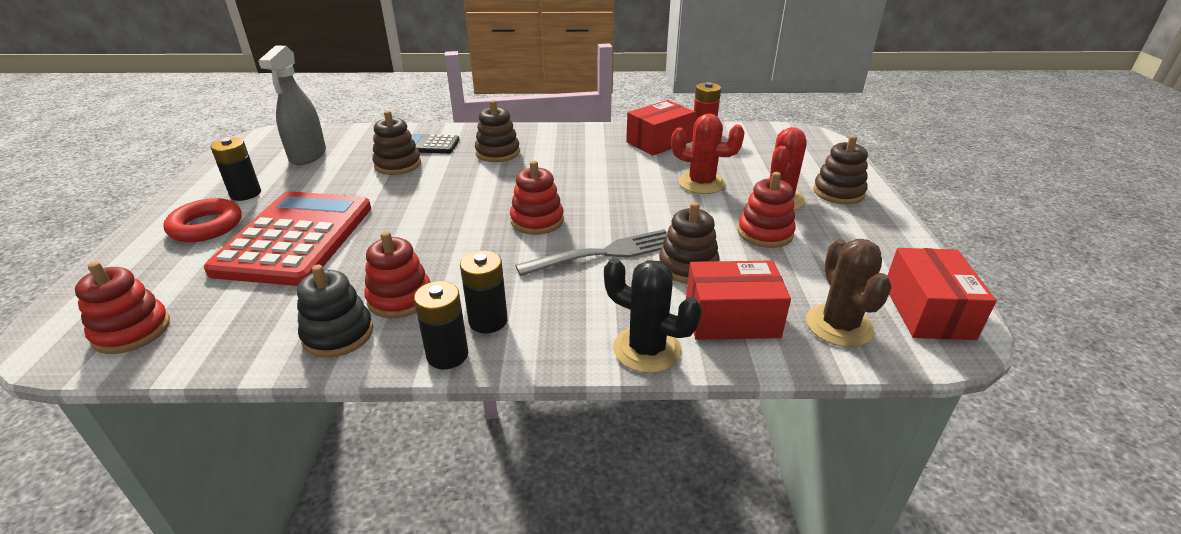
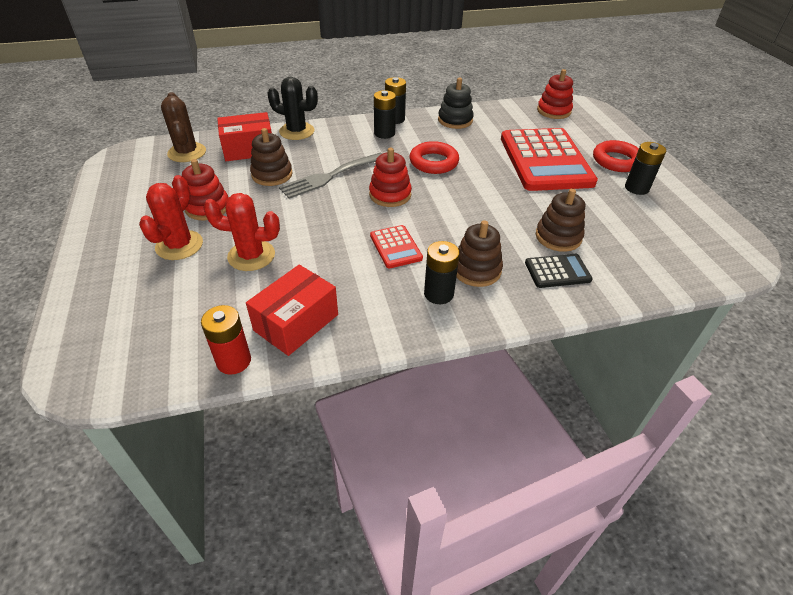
camera: 165 degrees right, 10 degrees up
(308, 155) = (656, 236): grey spray bottle -> none
(400, 298) = (441, 137): red stacking toy -> none
(449, 256) = (433, 162): none -> red ring
(541, 144) = (438, 294): none -> black battery
(559, 174) = (395, 247): none -> red calculator
(838, 192) = (113, 263): brown stacking toy -> none
(928, 311) = (125, 166): red box -> none

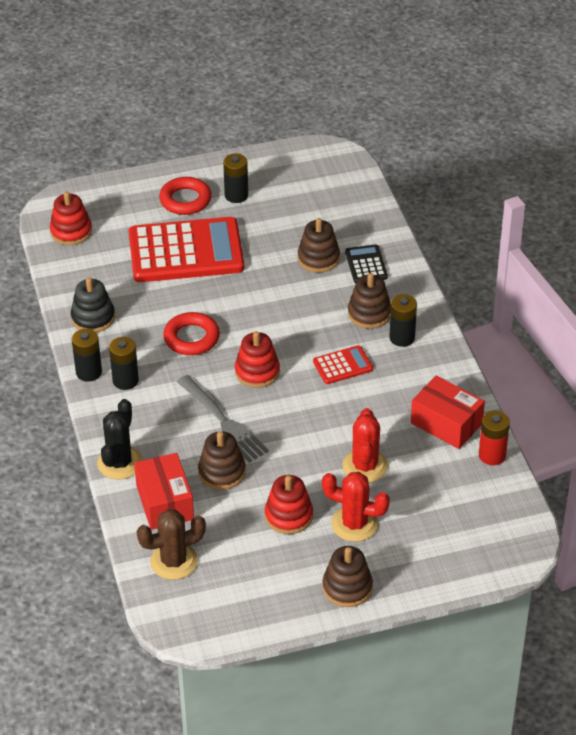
camera: 90 degrees left, 0 degrees up
(105, 237) = (347, 587): none -> brown stacking toy

